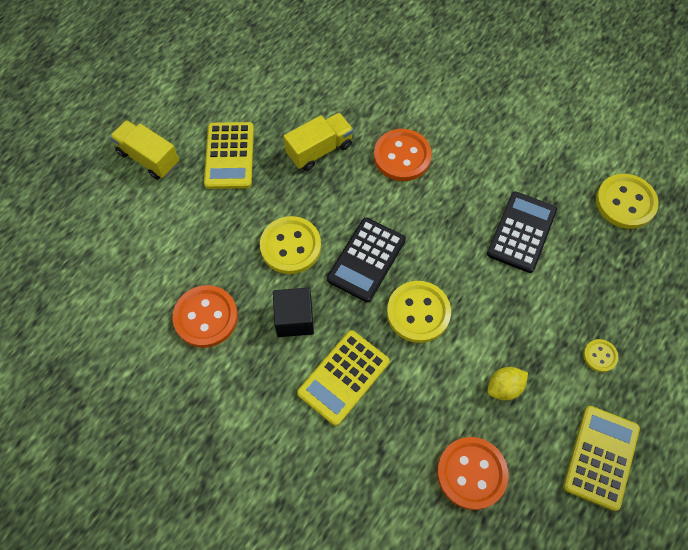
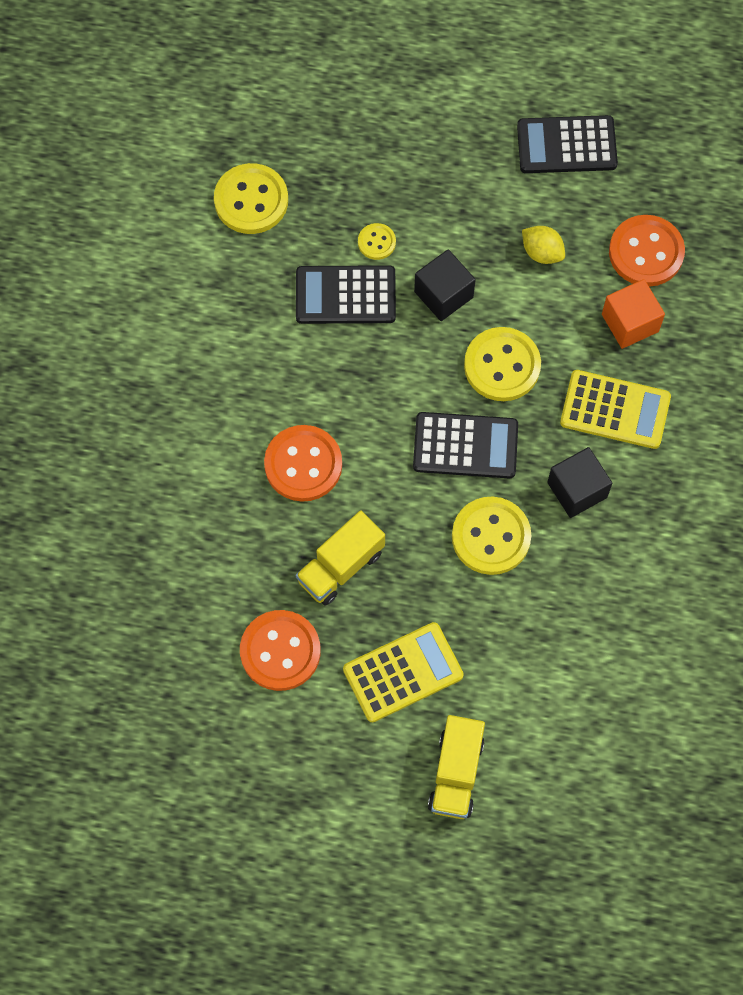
camera: 115 degrees left, 5 degrees up
(206, 317) = (625, 586): orange button -> orange button (280, 651)
(319, 150) = (341, 566): yellow truck -> yellow truck turned 75 degrees counterclockwise
(412, 426) = (630, 323): none -> orange cube
(495, 298) = (443, 294): none -> black cube
(600, 356) = (459, 175): yellow button -> yellow button (376, 242)
(601, 457) = (566, 145): yellow calculator -> black calculator

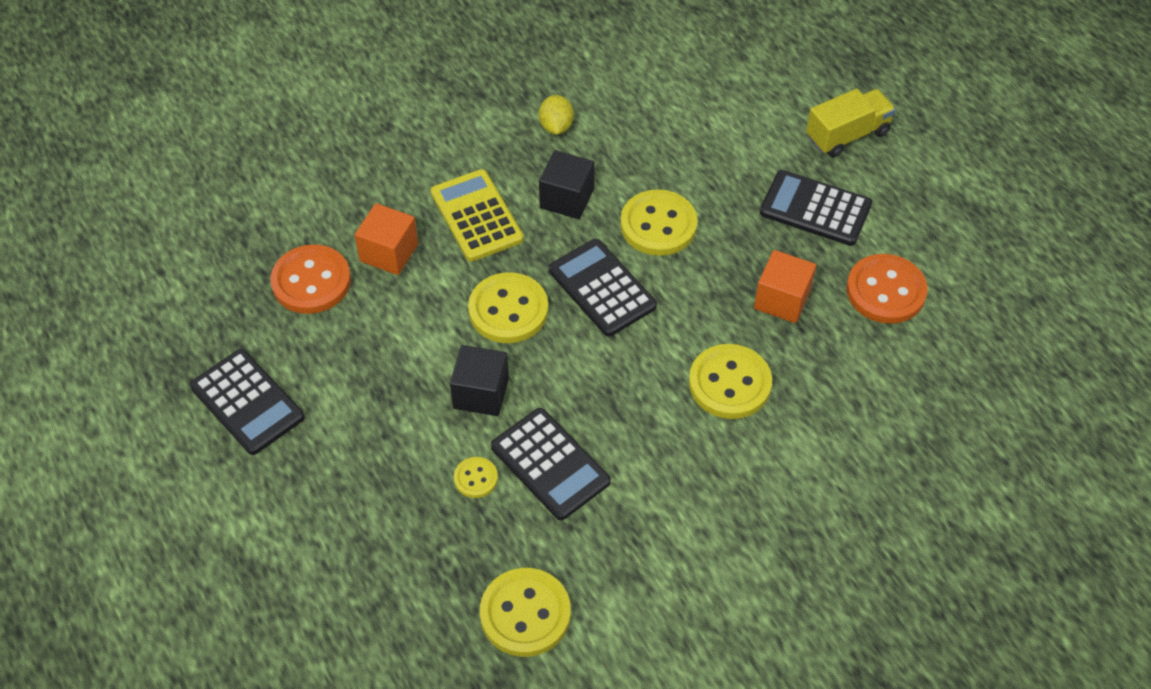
camera: 130 degrees left, 15 degrees down
(303, 464) = (729, 383): orange button -> yellow button
(341, 566) = (782, 300): yellow truck -> orange cube
(403, 672) = (815, 209): yellow calculator -> black calculator
(542, 252) = (375, 351): yellow lemon -> yellow lemon (556, 126)

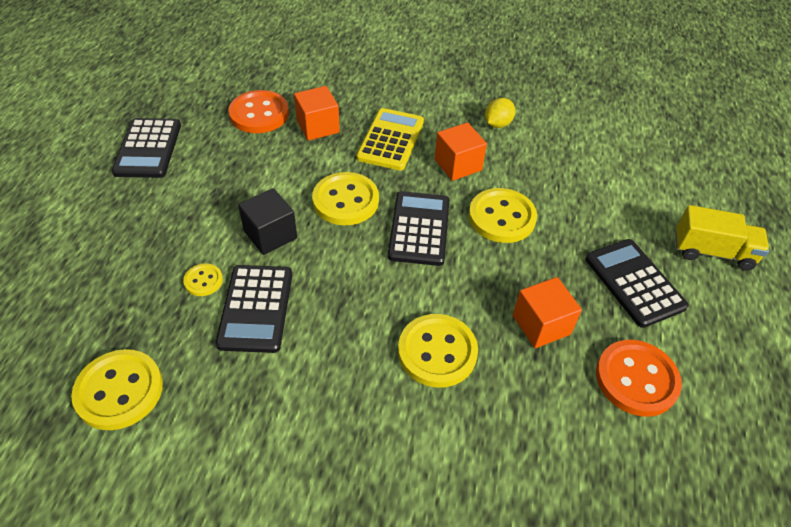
camera: 40 degrees right, 5 degrees down
(567, 198) = (458, 165): black cube -> orange cube

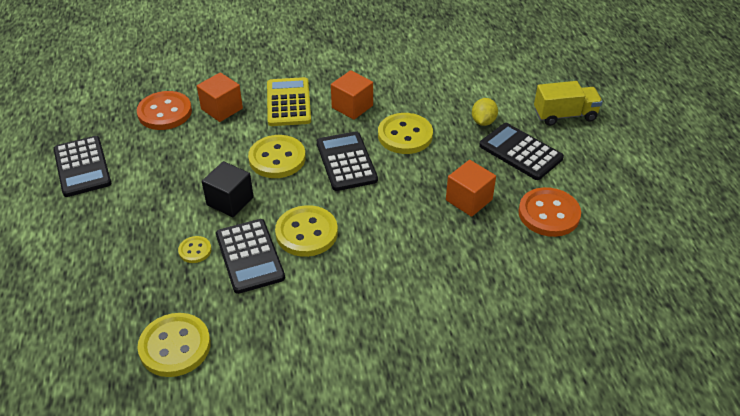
camera: 20 degrees left, 5 degrees down
(437, 352) = (403, 241): yellow button -> yellow button (306, 233)
(497, 124) = (368, 67): yellow lemon -> yellow lemon (483, 122)

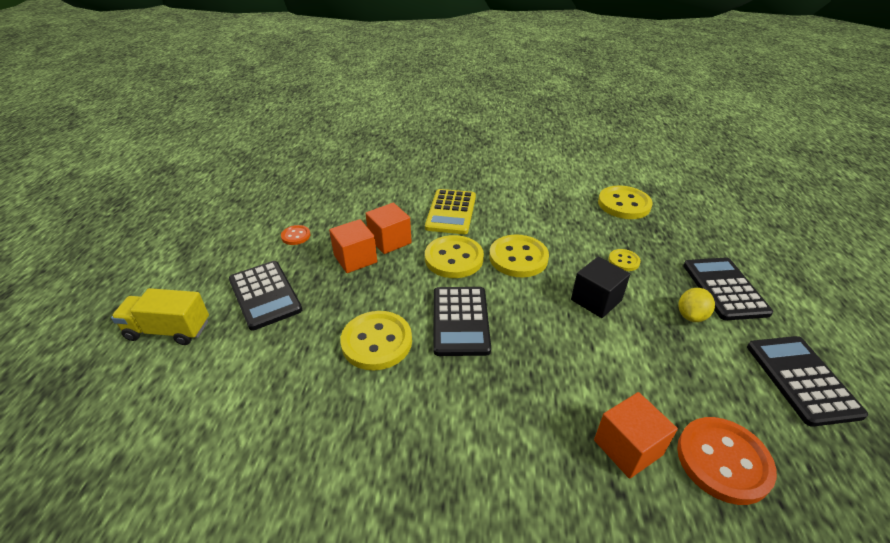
camera: 165 degrees left, 5 degrees down
(249, 256) = (572, 248): black calculator -> black calculator (724, 289)
(277, 158) = (542, 341): yellow button -> yellow button (454, 258)
(288, 102) = (520, 436): yellow calculator -> yellow calculator (451, 212)
(352, 106) = (425, 405): orange cube -> orange cube (390, 241)
(483, 122) = (270, 342): yellow lemon -> yellow lemon (691, 316)
(549, 214) = (296, 236): orange button -> orange button, size x0.51

